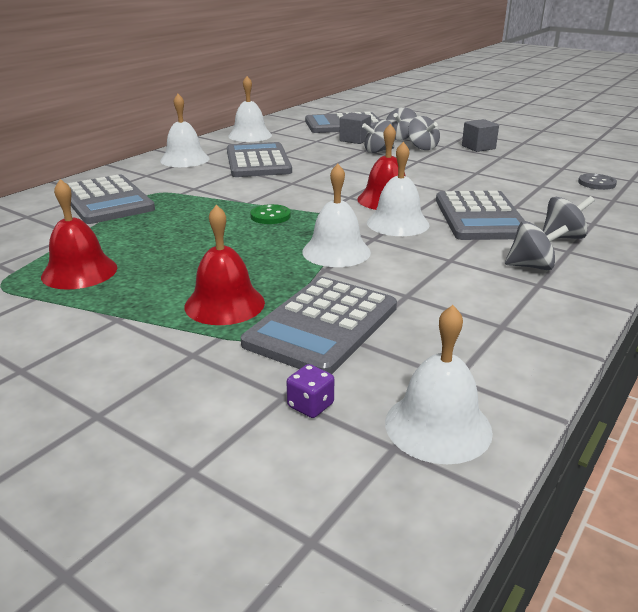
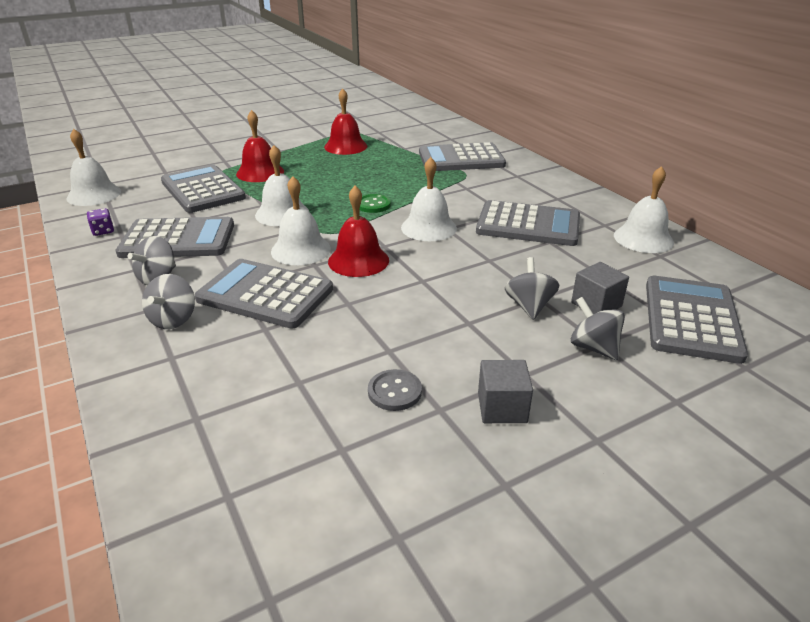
camera: 115 degrees right, 5 degrees up
(185, 159) = (556, 194): white bell -> white bell (429, 227)
(310, 405) = (150, 175): purple dice -> purple dice (103, 231)
(422, 147) = (528, 349): grey spinning top -> none
(460, 286) = (178, 239): none -> grey calculator
(596, 183) = (255, 443): grey button -> grey button (394, 391)

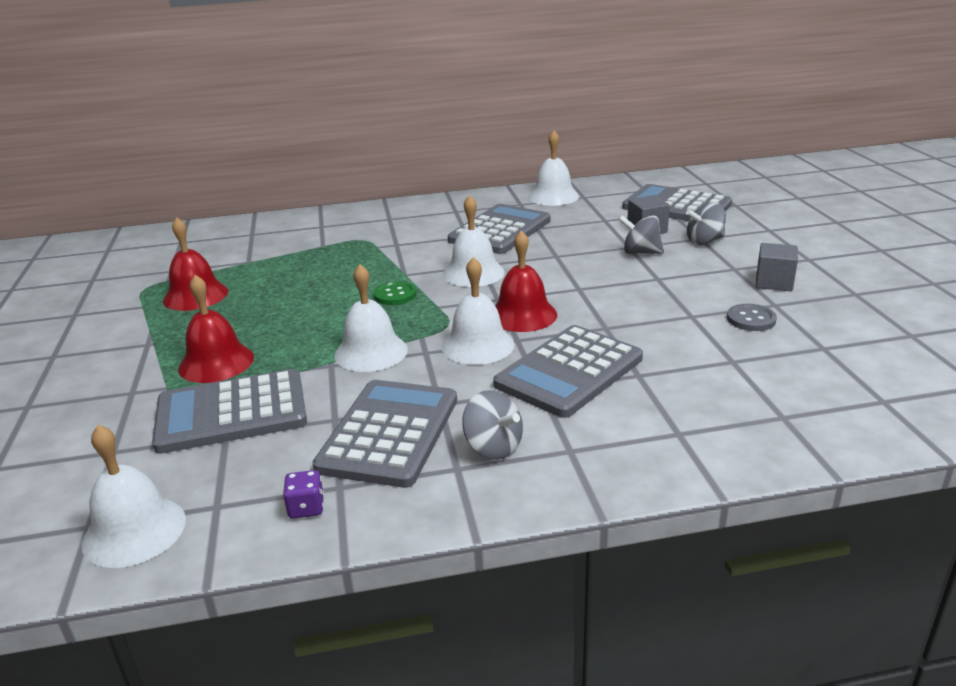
camera: 70 degrees left, 5 degrees down
(173, 319) = (601, 433): grey spinning top -> none
(461, 159) = (318, 236): grey calculator -> none

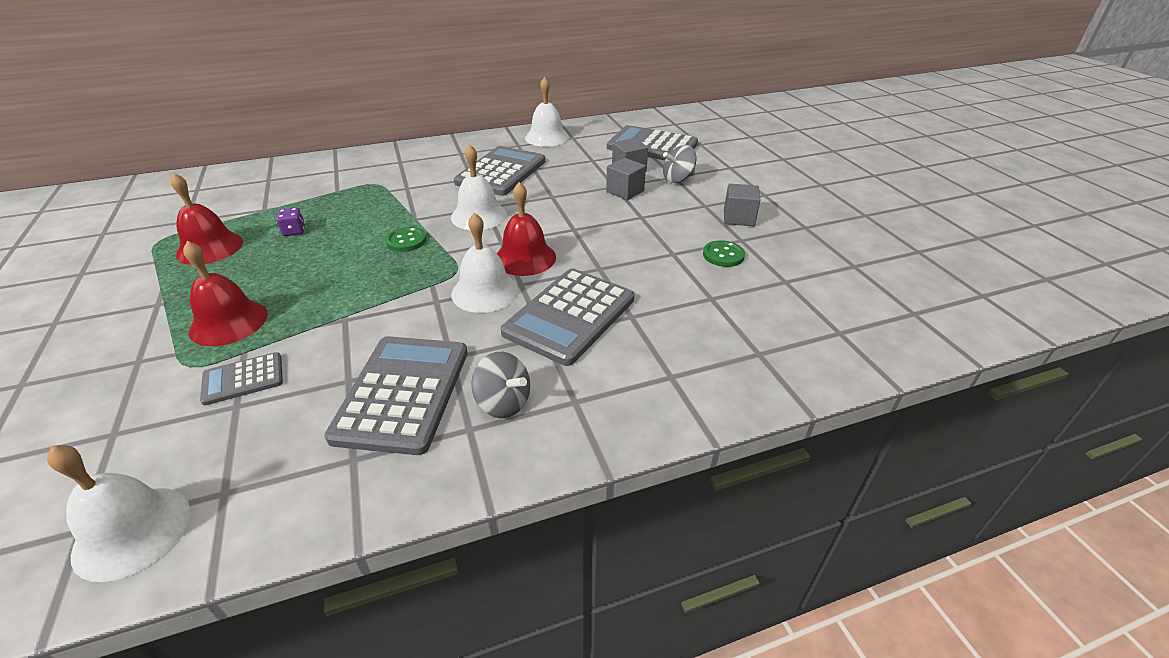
camera: 10 degrees left, 10 degrees up
(231, 412) = (243, 379): grey calculator -> grey calculator, size x0.51
(306, 508) = (319, 487): purple dice -> purple dice (294, 231)
(371, 352) = (384, 303): white bell -> none
(640, 252) = (625, 191): grey spinning top -> grey cube
(751, 319) = (723, 255): grey button -> green button

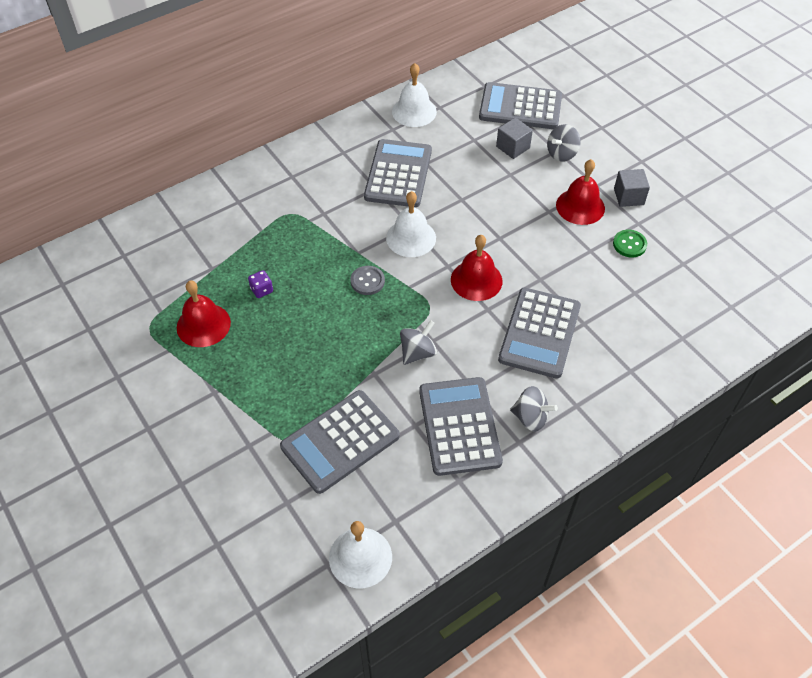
camera: 15 degrees left, 15 degrees up
(228, 322) = (287, 396): red bell -> red bell (580, 206)
(243, 379) = (340, 441): grey calculator -> grey calculator, size x1.95
(406, 241) = (367, 281): green button -> grey button
(410, 309) = (418, 352): none -> grey spinning top
(485, 291) = (464, 323): white bell -> none
(625, 191) = (522, 180): grey cube -> none

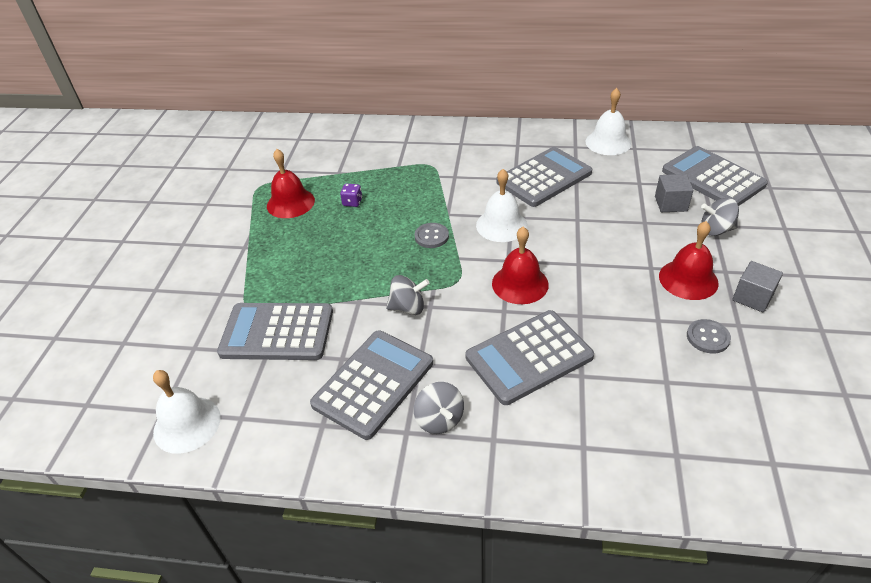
camera: 45 degrees right, 10 degrees down
(629, 244) = (708, 337): green button -> grey button

